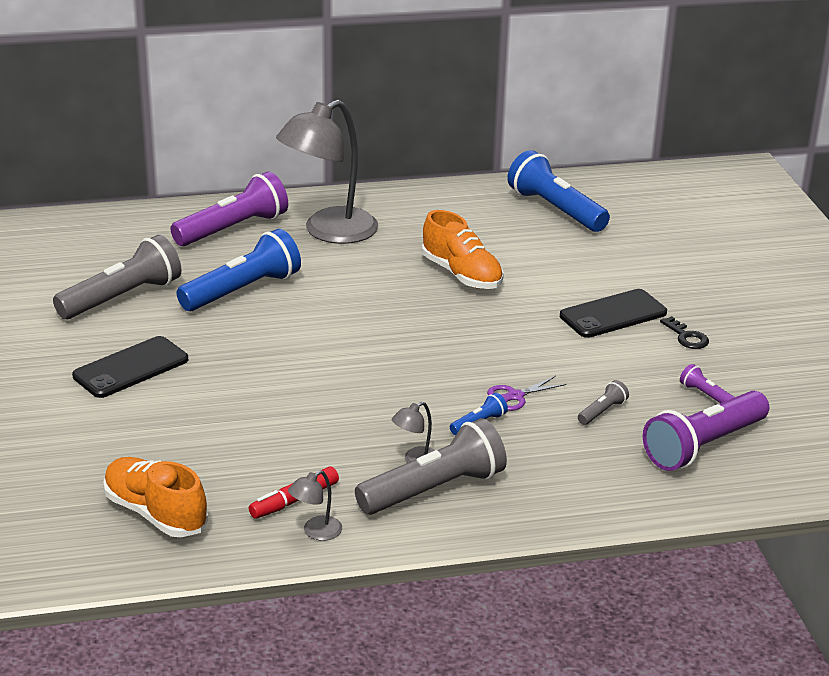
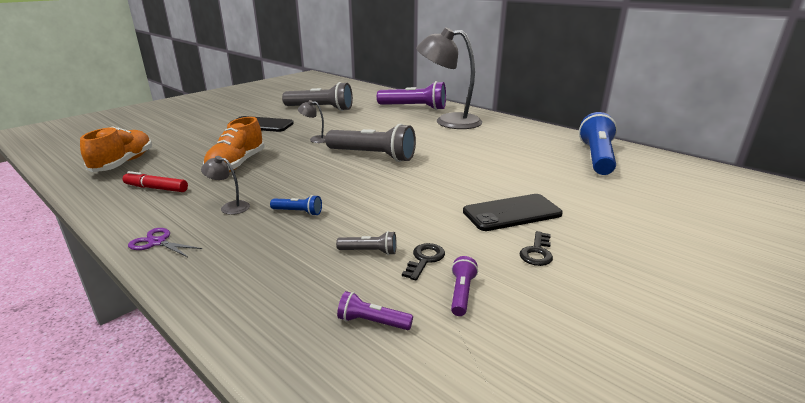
camera: 55 degrees right, 5 degrees down
(243, 290) = (362, 123): blue flashlight -> none
(316, 532) = (121, 203): grey lamp -> grey lamp (315, 139)
(434, 490) = (197, 223): grey flashlight -> grey flashlight (373, 156)
(462, 275) = (468, 157): orange shoe -> orange shoe (236, 164)
(515, 396) = (349, 213): purple scissors -> purple scissors (157, 242)
(613, 314) = (512, 213): black phone -> black phone turned 45 degrees counterclockwise
(643, 391) = (424, 259): none -> black key
(703, 446) = (372, 322): purple flashlight -> purple flashlight, size x0.44

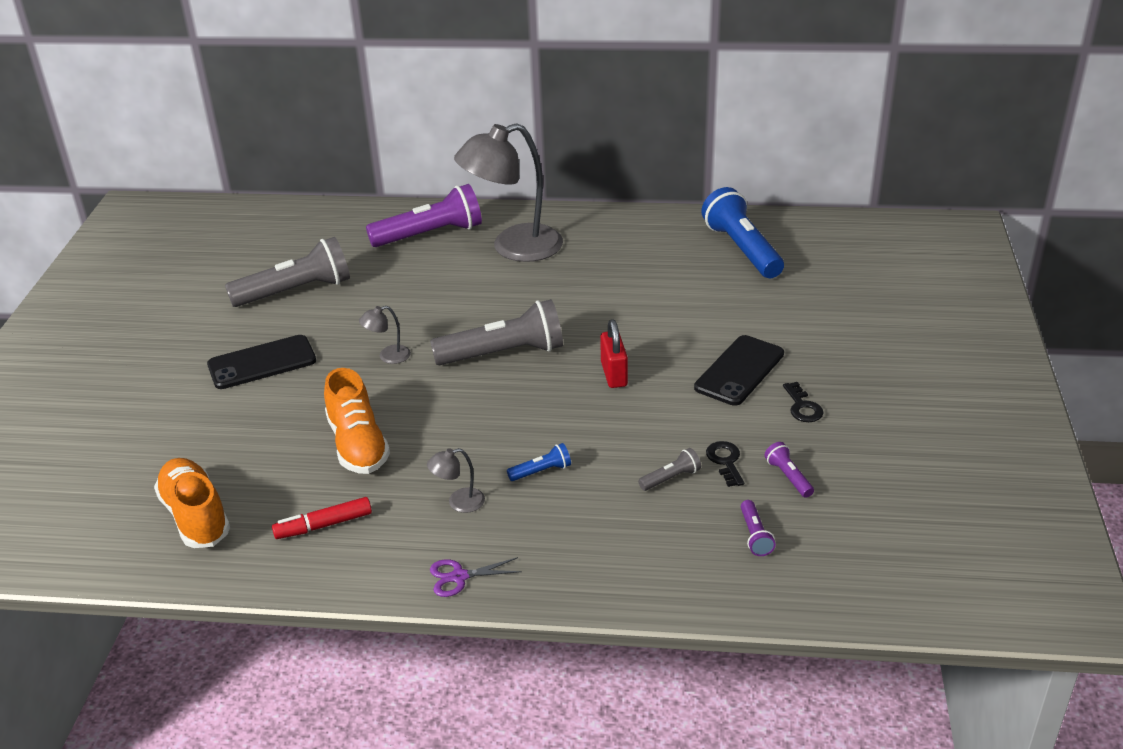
camera: 35 degrees left, 10 degrees up
(372, 322) = (754, 536): purple flashlight -> purple flashlight turned 75 degrees counterclockwise
(420, 185) = (614, 374): none -> red padlock

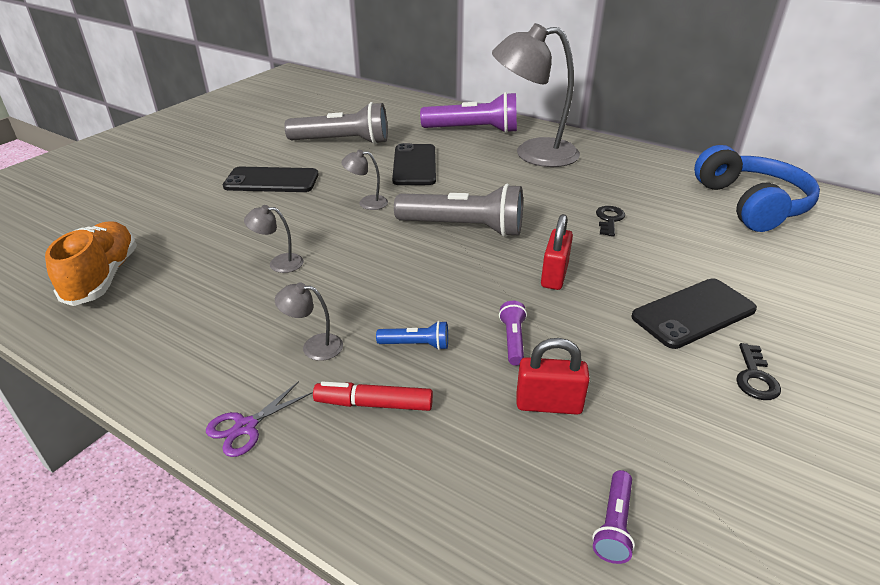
camera: 25 degrees right, 0 degrees up
(323, 525) = (184, 322): red marker -> red marker (374, 404)
(358, 445) = (279, 263): orange shoe -> grey lamp
(401, 298) = (414, 165): none -> black phone
(459, 577) = (246, 427): purple scissors -> purple scissors turned 60 degrees counterclockwise
(671, 478) = (548, 404): grey flashlight -> red padlock
(725, 461) = (625, 408): black key -> black key (609, 219)
(742, 249) = (751, 204): blue flashlight -> blue headphones
(788, 477) = (698, 459): purple flashlight -> purple flashlight (513, 340)

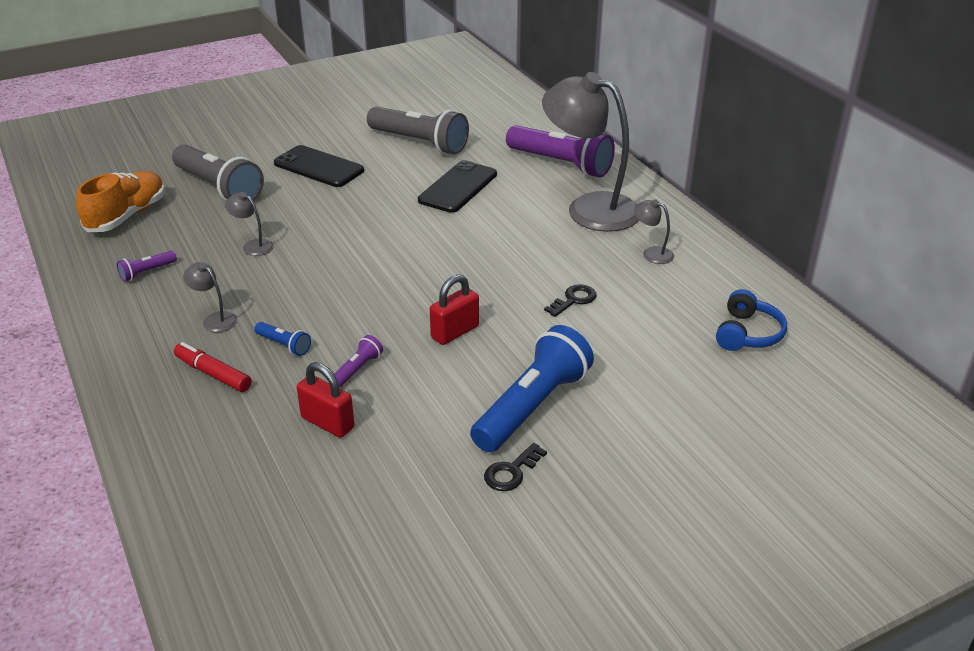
camera: 30 degrees right, 0 degrees up
(246, 427) = (124, 355): purple scissors -> none
(367, 203) = (375, 213): grey lamp -> grey lamp (652, 253)
(464, 228) = (430, 264): grey flashlight -> grey flashlight (219, 188)
(613, 525) = (278, 509): purple flashlight -> purple flashlight (146, 272)
(693, 313) = (532, 406): black phone -> blue flashlight
(751, 204) = (747, 333): blue headphones -> blue headphones, size x0.56

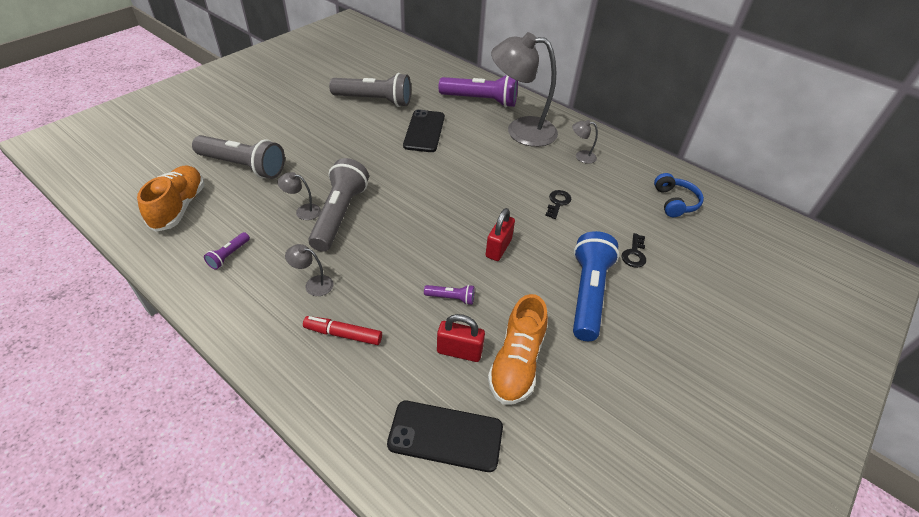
camera: 25 degrees left, 10 degrees up
(284, 345) = (383, 292): blue flashlight -> none
(291, 257) = (340, 215): none -> grey flashlight
(319, 167) = (312, 133): black phone -> black phone (445, 436)
(357, 369) = (451, 298): purple flashlight -> purple flashlight turned 90 degrees clockwise
(385, 452) = (516, 363): none -> orange shoe
(511, 472) = (610, 351): black key -> black key (634, 254)

